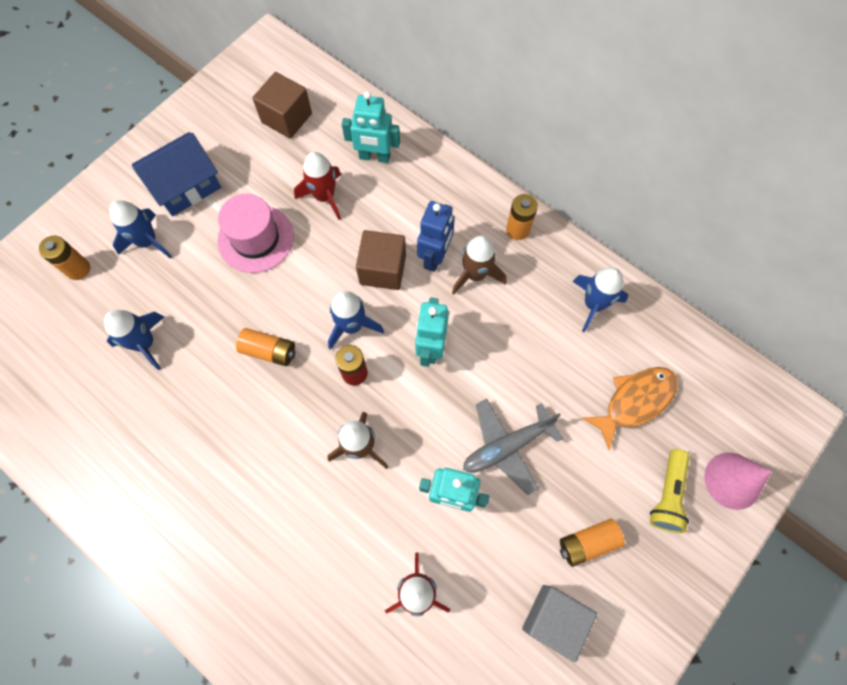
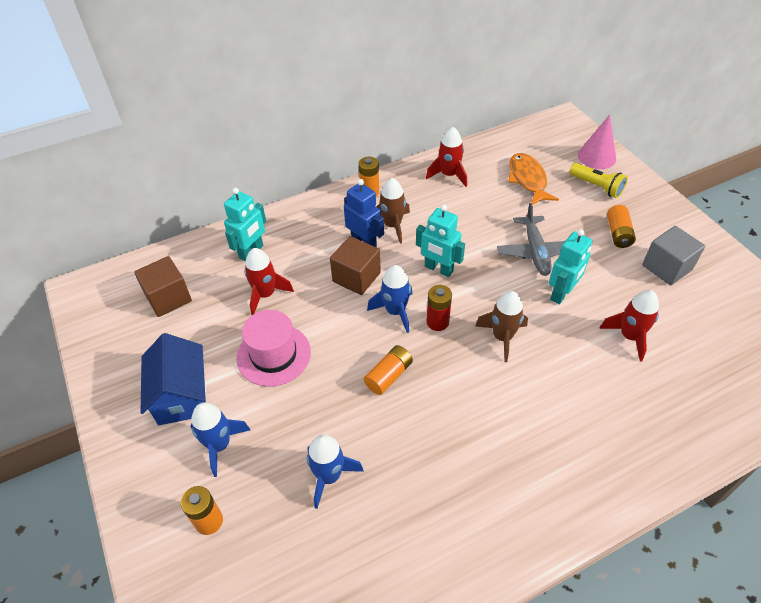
camera: 65 degrees left, 20 degrees down
(593, 304) = (449, 175): blue rocket -> red rocket

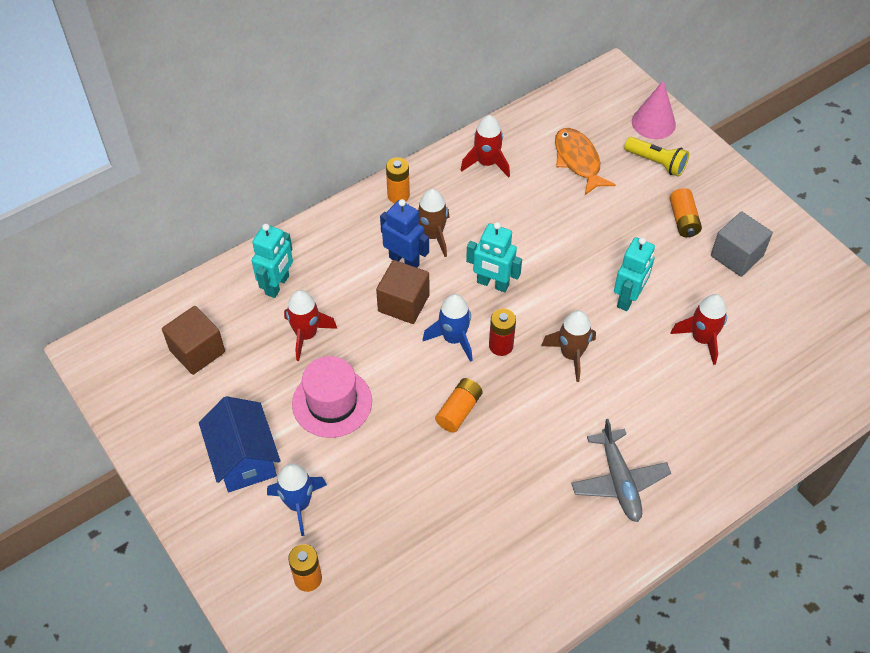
camera: 10 degrees left, 5 degrees up
(329, 476) = (418, 520): blue rocket -> none
(535, 251) = (595, 251): grey plane -> grey plane (619, 481)

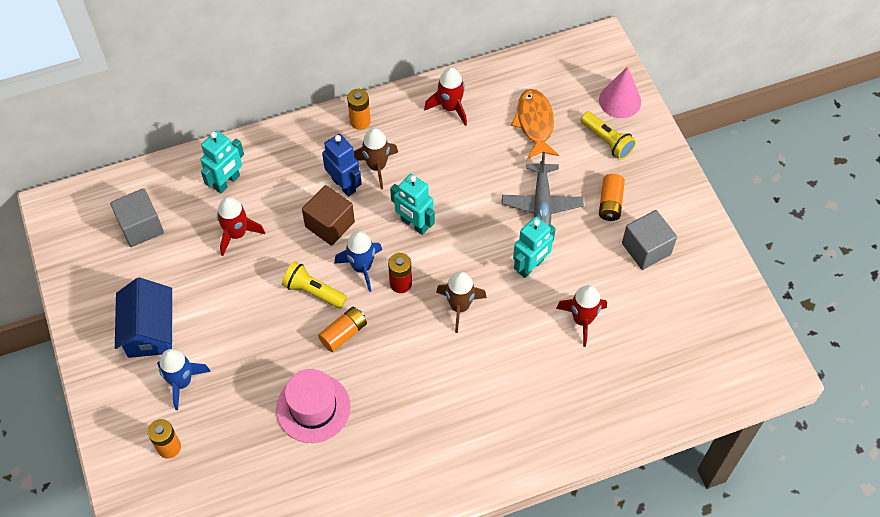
camera: 15 degrees right, 5 degrees up
(197, 351) = (141, 227): brown cube -> grey cube
(332, 402) = (238, 300): pink hat -> pink hat (313, 408)
(410, 375) = (313, 291): none -> yellow flashlight
(619, 481) = (459, 430): grey plane -> grey plane (542, 203)

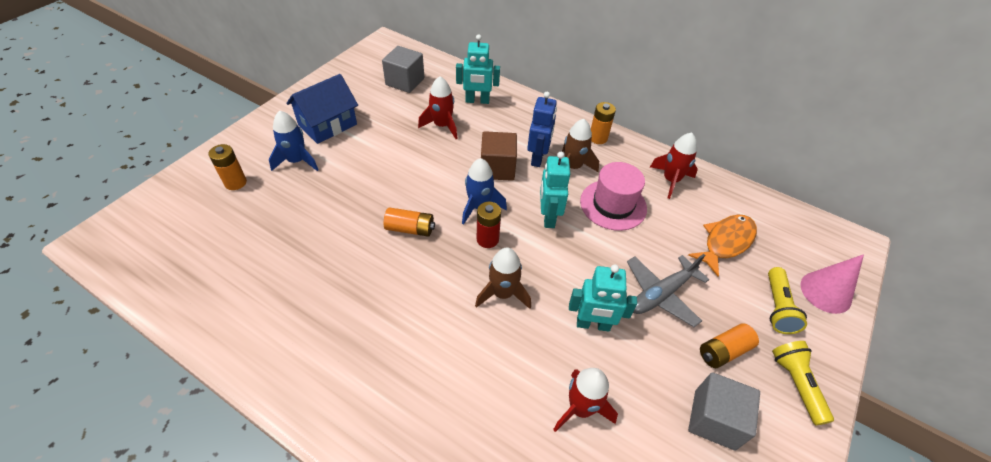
camera: 50 degrees right, 10 degrees down
(313, 291) = (432, 190): yellow flashlight -> yellow flashlight (796, 384)
(313, 408) = (326, 248): pink hat -> pink hat (613, 205)

